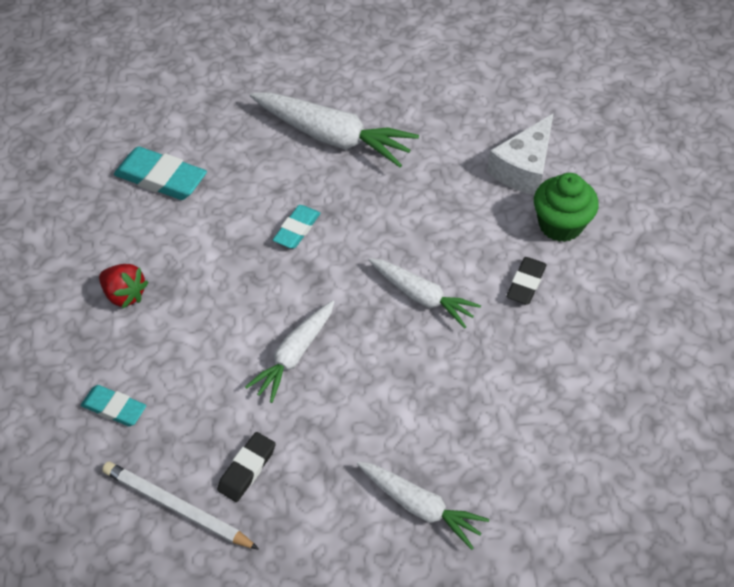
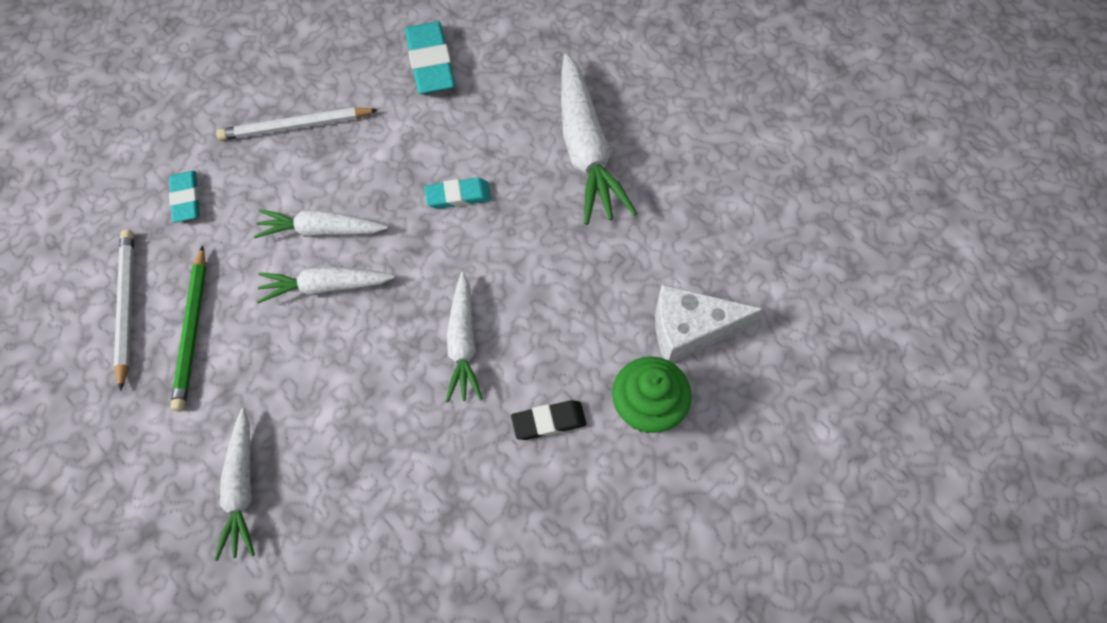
camera: 50 degrees right, 10 degrees up
(125, 294) = (296, 126): red strawberry -> white pencil
(241, 330) = (321, 230): none -> white carrot
(247, 469) = (192, 330): black eraser -> green pencil

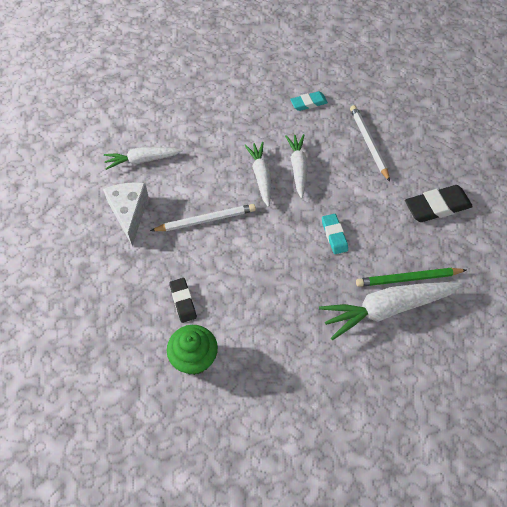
camera: 85 degrees right, 5 degrees down
(127, 306) = (239, 93): white pencil -> white pencil (206, 220)
(192, 330) = (228, 122): green pencil -> green pencil (408, 278)
(430, 63) = (437, 206): turquoise eraser -> black eraser
(463, 343) = (231, 250): white carrot -> none
(690, 330) = (252, 385): white cheese -> white cheese (129, 213)

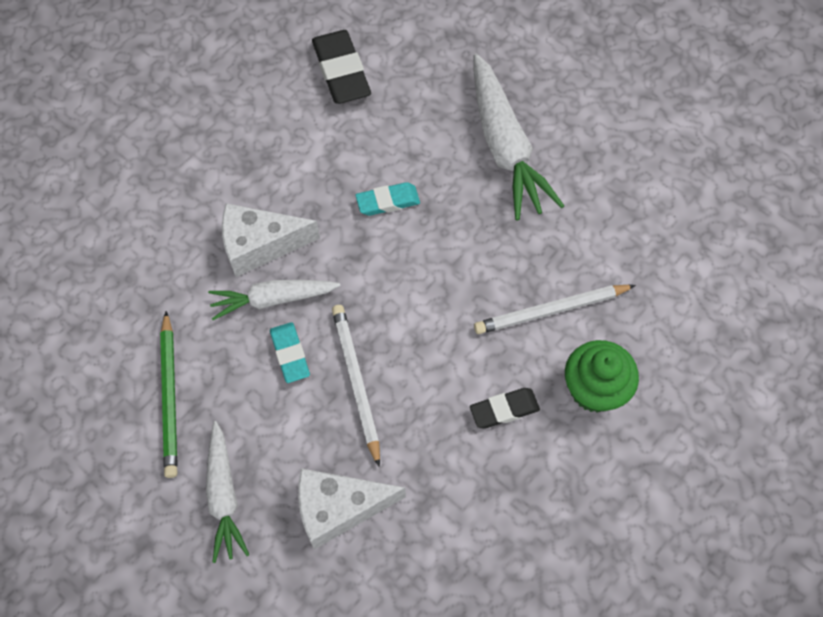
camera: 90 degrees left, 5 degrees up
(298, 168) = (260, 245): white carrot -> white cheese
(308, 103) = (122, 224): turquoise eraser -> turquoise eraser (290, 354)
(369, 143) = (218, 145): white pencil -> white pencil (551, 310)
(408, 278) = (457, 118): green pencil -> green pencil (170, 397)

